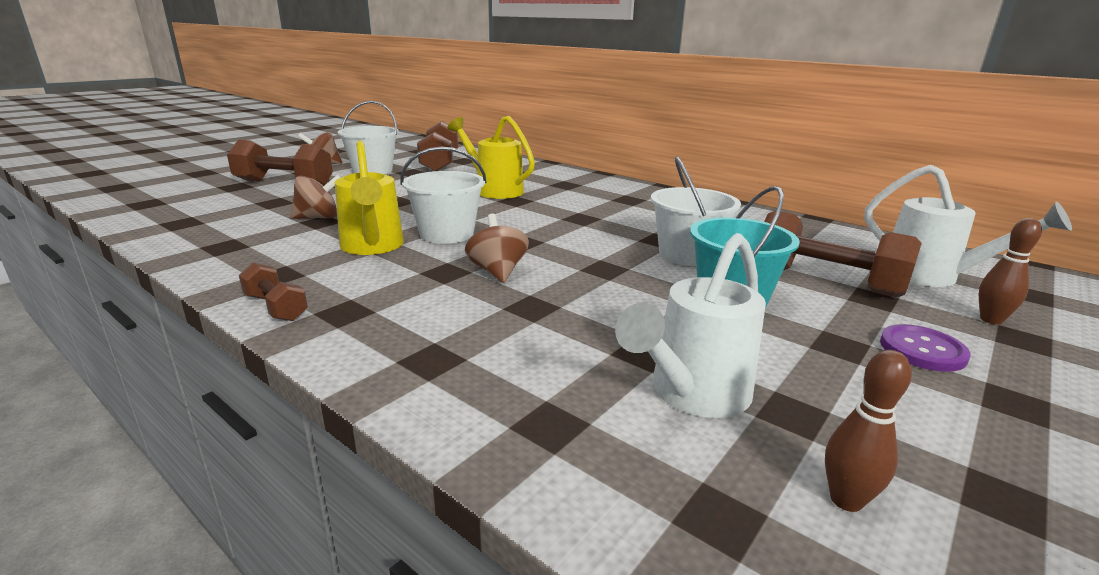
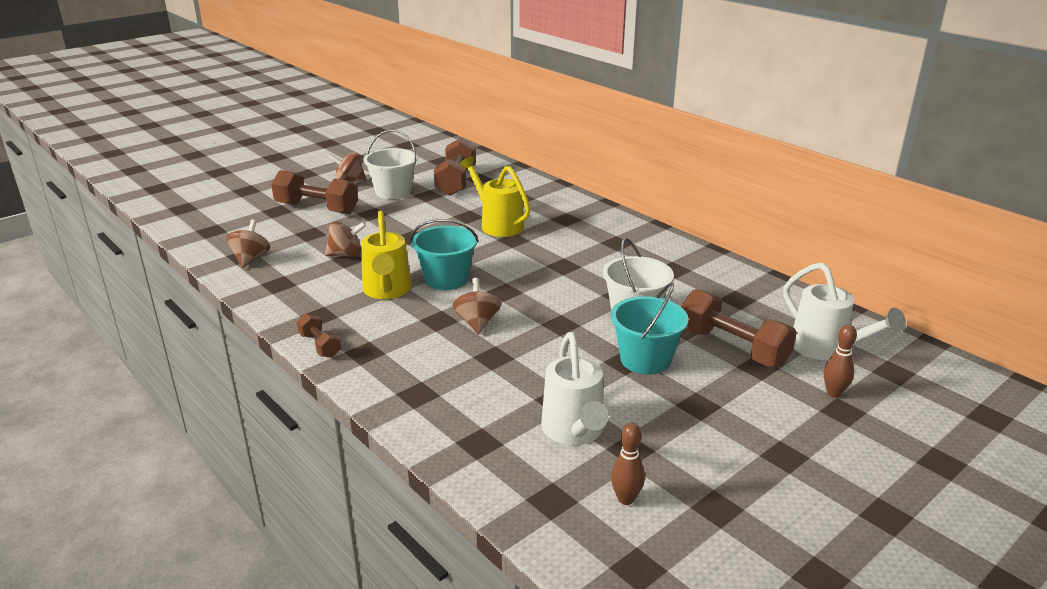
camera: 10 degrees right, 5 degrees up
(191, 225) = (251, 259): none -> brown spinning top
(447, 234) = (446, 279): white bucket -> turquoise bucket
(693, 394) = (574, 431): white watering can -> white watering can turned 60 degrees counterclockwise
(922, 350) = (755, 413): purple button -> none

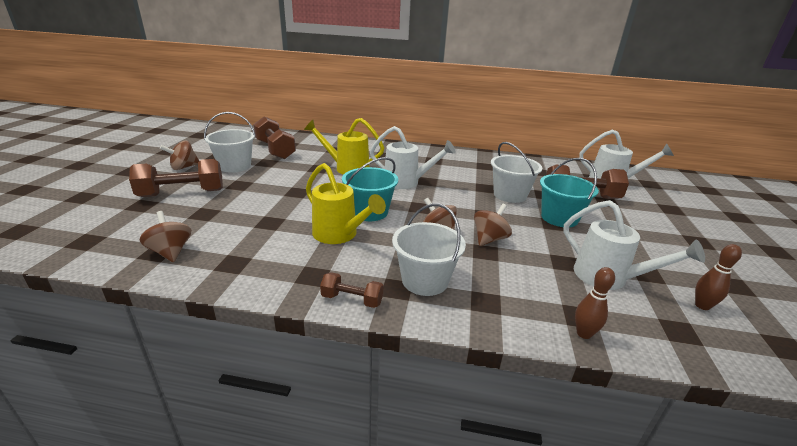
camera: 40 degrees left, 0 degrees up
(346, 255) = (263, 220): brown spinning top -> brown spinning top (489, 239)
(396, 356) = (424, 280): none -> white bucket
(536, 260) = (406, 182): none -> white watering can
(834, 393) = (653, 202): brown bowling pin -> brown bowling pin (583, 333)

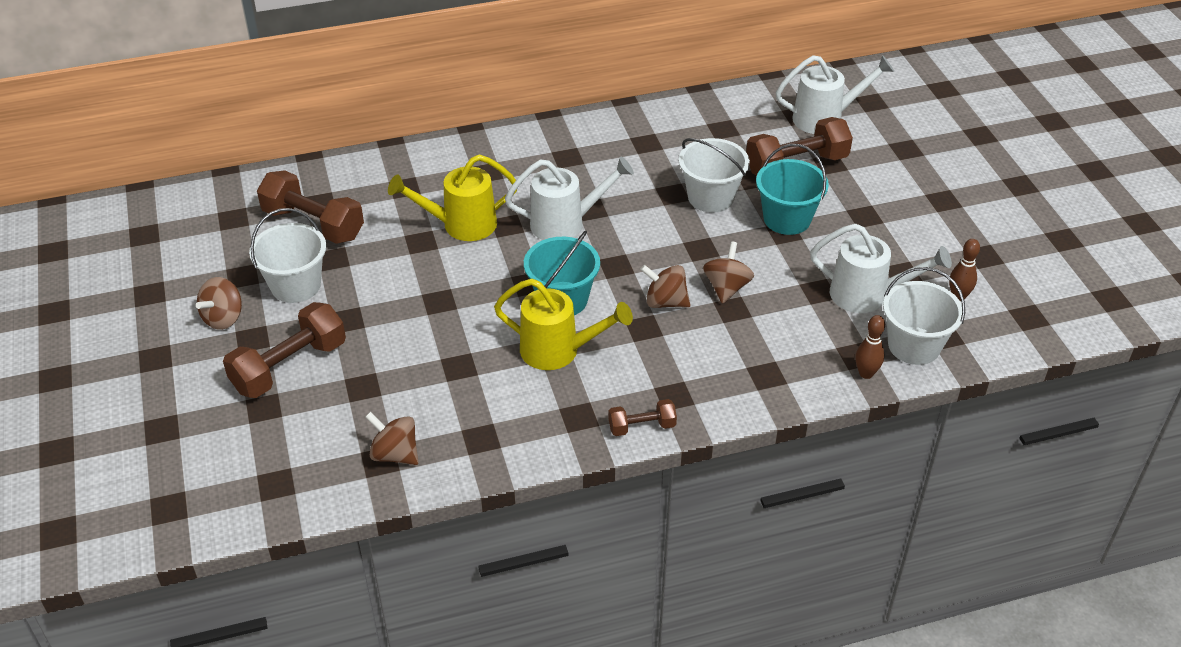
camera: 25 degrees left, 15 degrees up
(424, 280) = (694, 374): white bucket -> white bucket (914, 346)

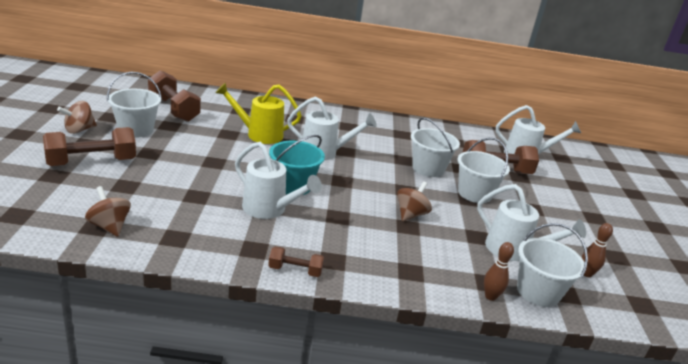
camera: 15 degrees right, 15 degrees down
(558, 351) = (269, 209): yellow watering can -> white watering can
(665, 302) = (362, 208): brown spinning top -> none
(787, 219) = (474, 193): turquoise bucket -> white bucket

